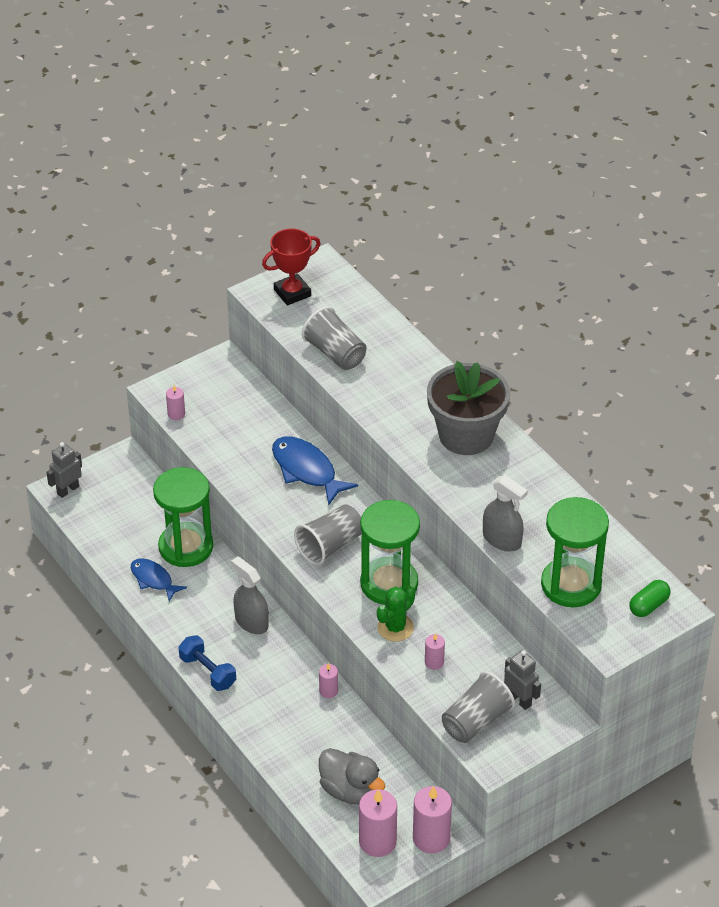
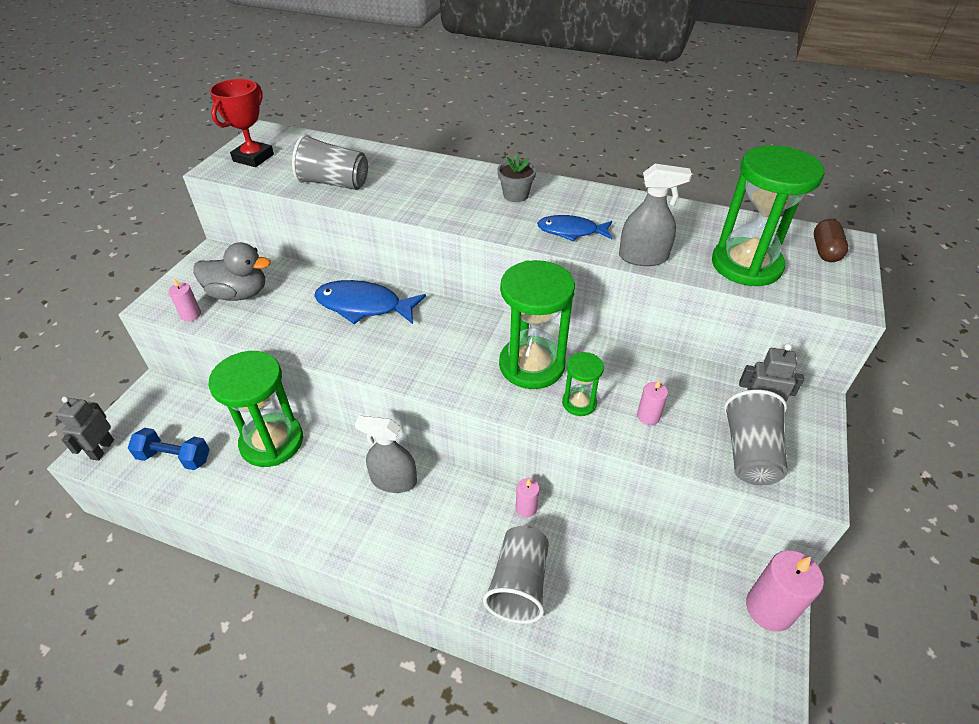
camera: 35 degrees left, 0 degrees up
(153, 579) = (257, 493): blue fish -> blue fish (571, 231)
(208, 671) = (387, 562): blue dumbbell -> blue dumbbell (174, 458)
(330, 546) = (444, 359): grey cup -> grey cup (519, 584)
(350, 790) = (645, 607): grey duck -> grey duck (239, 294)
(377, 842) = (728, 652): pink candle -> none
(395, 628) = (579, 403): green cactus -> green hourglass
(466, 435) = (515, 195): grey flower pot -> grey flower pot, size x0.44
(648, 606) = (825, 251): green capsule -> brown capsule

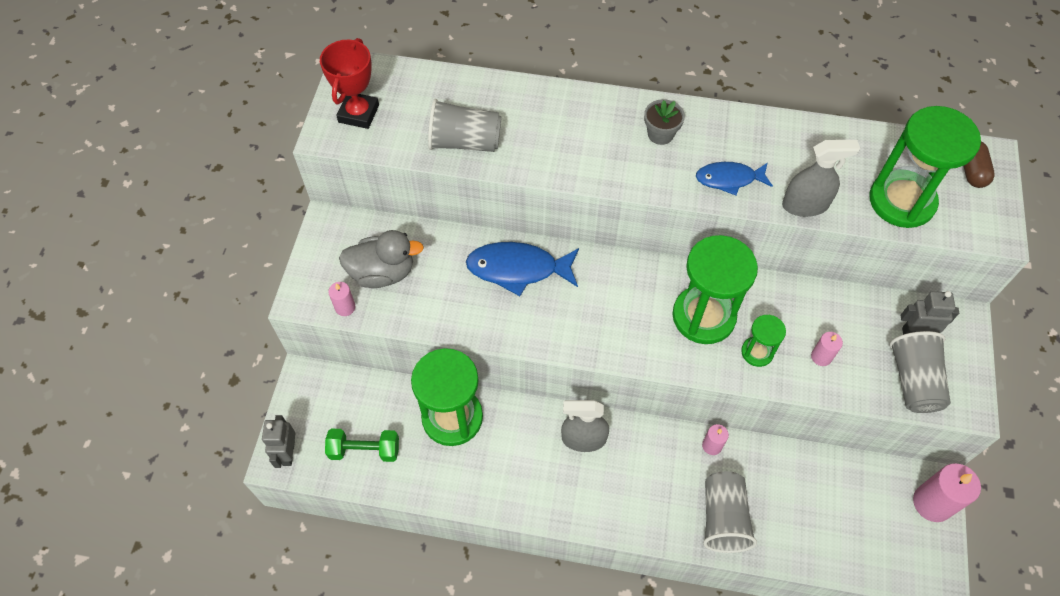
camera: 10 degrees left, 15 degrees up
(174, 458) = (364, 450): blue dumbbell -> green dumbbell

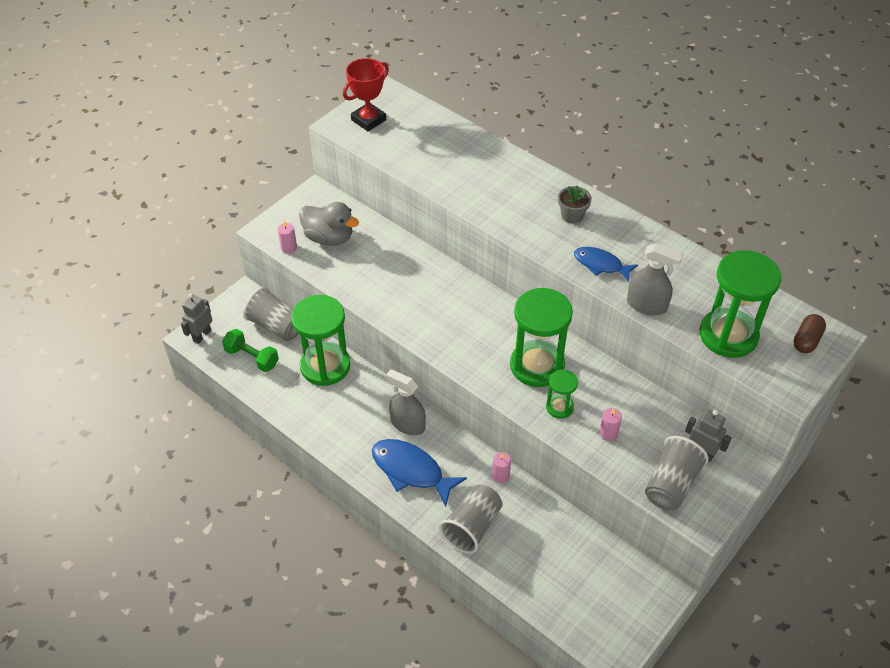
camera: 30 degrees right, 10 degrees down
(465, 142) = (426, 165): grey cup -> grey cup (276, 326)
(518, 269) = (423, 275): blue fish -> blue fish (411, 471)
(932, 503) = (650, 603): pink candle -> none

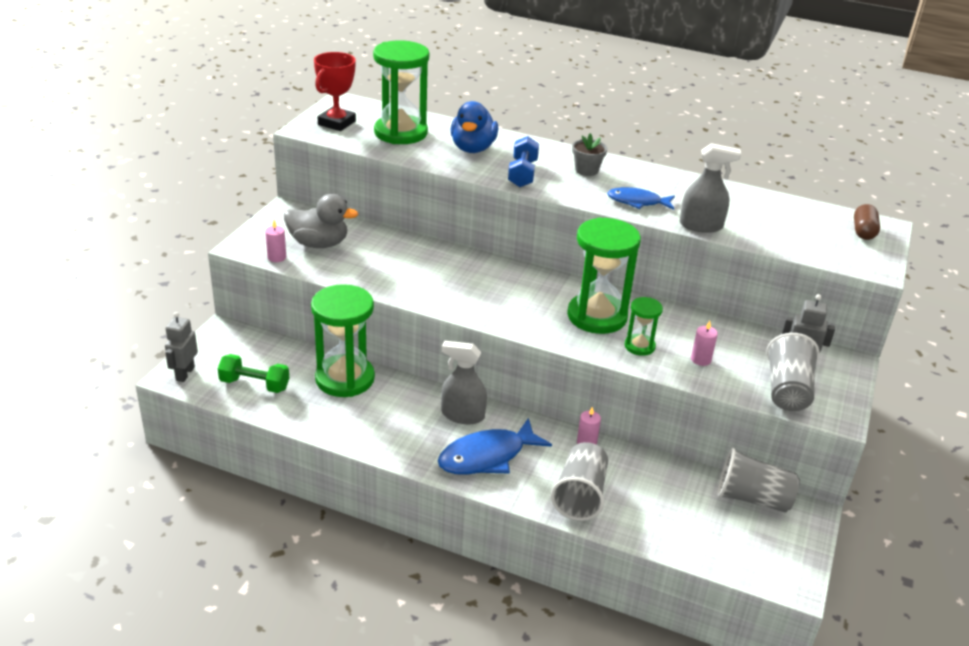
camera: 20 degrees left, 15 degrees down
(276, 326) = (272, 352): grey cup -> grey cup (752, 498)
(411, 471) = (487, 456): blue fish -> blue fish turned 45 degrees counterclockwise
(478, 171) = (473, 148): none -> blue duck
(509, 211) = (522, 174): none -> blue dumbbell
(728, 335) = (791, 237): green hourglass -> green hourglass (400, 133)

